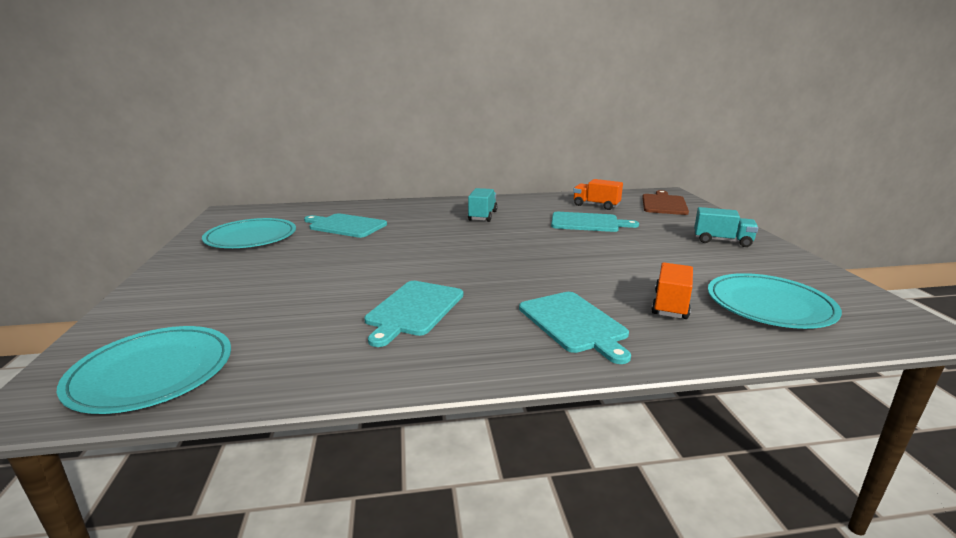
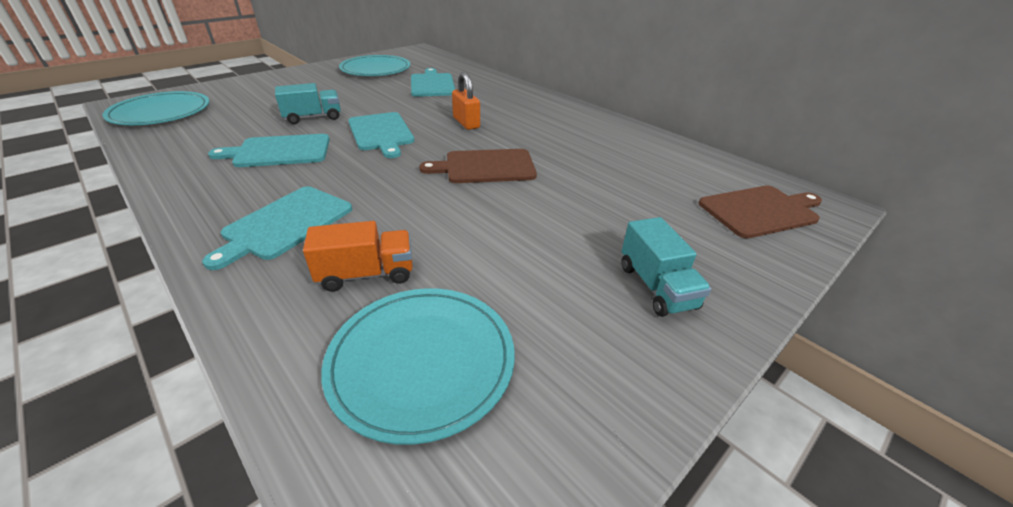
camera: 55 degrees right, 15 degrees up
(457, 233) = (466, 123): none -> orange padlock
(482, 216) = (529, 121): turquoise truck -> turquoise truck (313, 118)
(546, 244) = (485, 167): none -> brown cutting board
(588, 223) = (588, 174): turquoise cutting board -> turquoise cutting board (381, 133)
(596, 205) = (664, 166): orange truck -> none

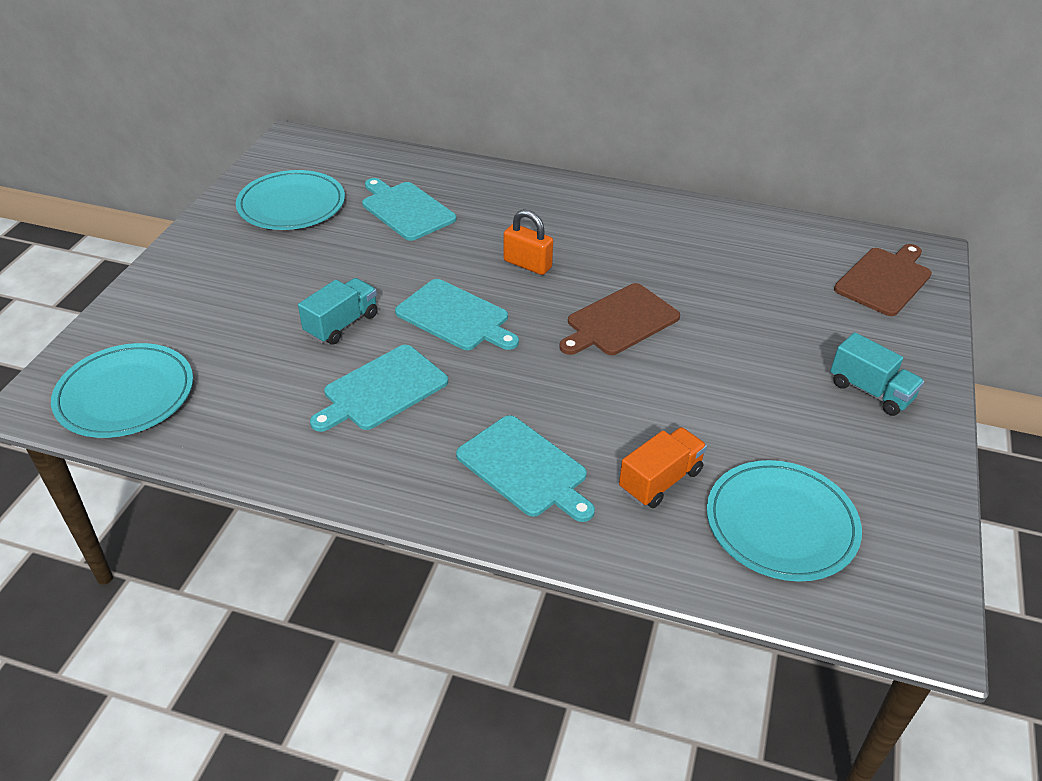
camera: 30 degrees left, 5 degrees up
(285, 224) = (525, 469): turquoise cutting board -> turquoise cutting board turned 45 degrees counterclockwise

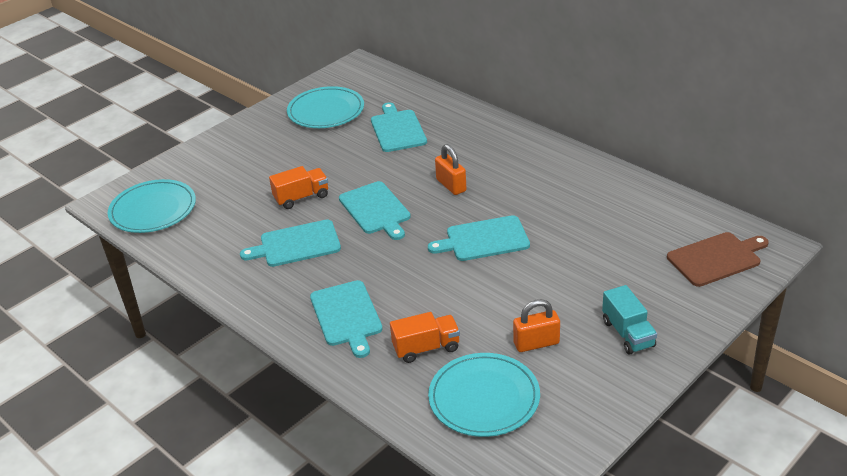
camera: 30 degrees right, 5 degrees down
(342, 324) = (301, 197): turquoise truck -> orange truck
(619, 321) = (483, 239): brown cutting board -> turquoise cutting board
(783, 433) = (536, 343): none -> orange padlock

